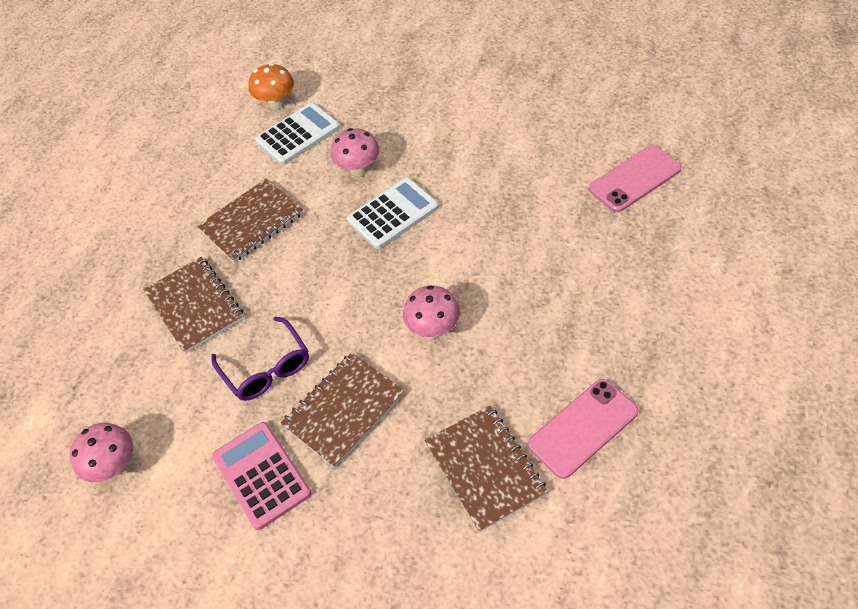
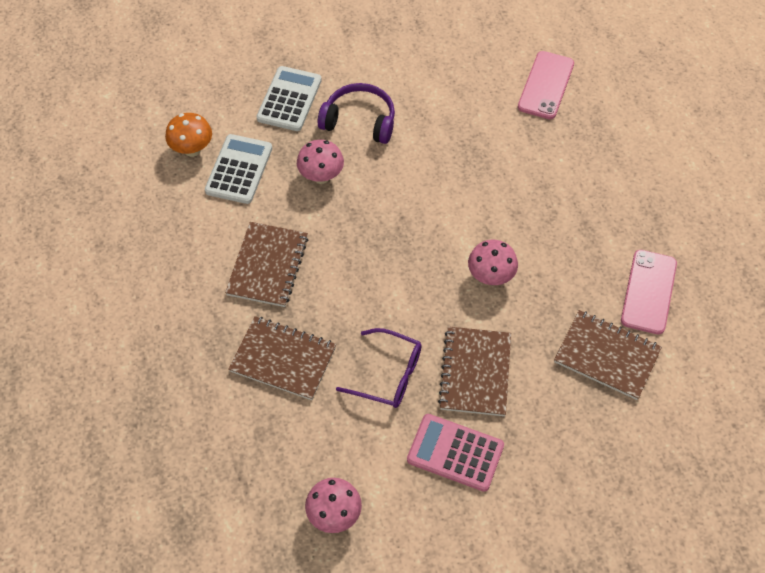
camera: 40 degrees left, 5 degrees up
(393, 214) = (383, 201): white calculator -> white calculator (289, 99)
(431, 137) = (359, 120): none -> purple headphones

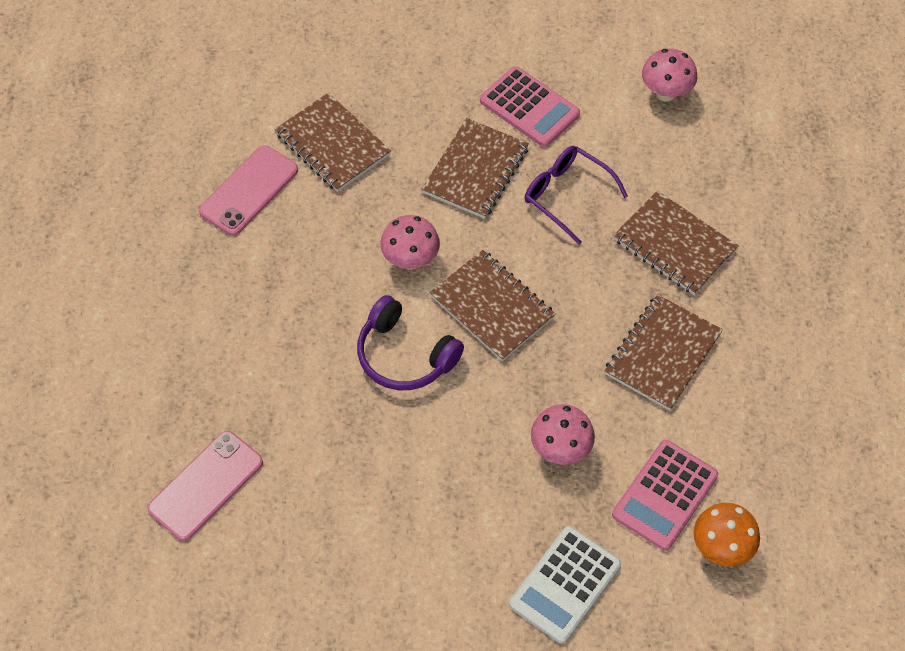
camera: 160 degrees left, 0 degrees up
(239, 169) = (664, 495): white calculator -> pink calculator
(359, 120) = (480, 516): purple headphones -> purple headphones (404, 356)
(411, 260) = (492, 307): none -> brown notebook

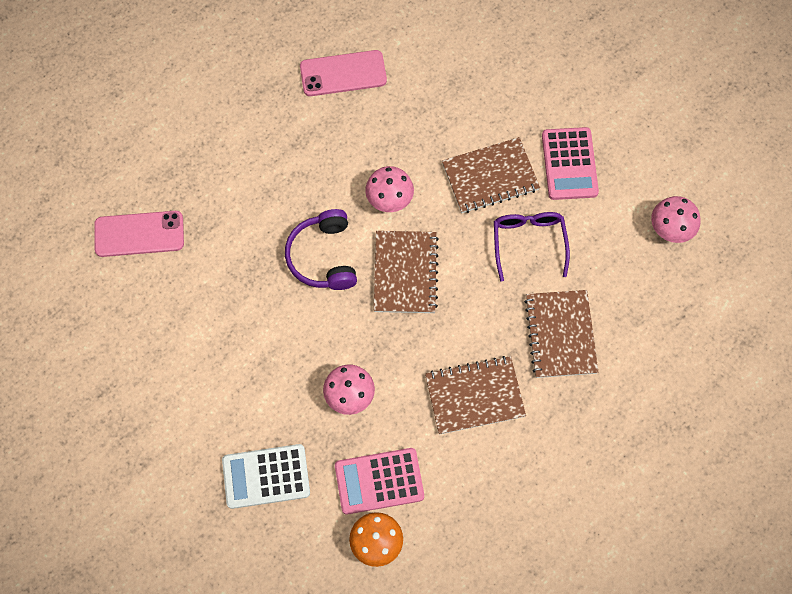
camera: 45 degrees right, 10 degrees up
(332, 144) = (422, 85): brown notebook -> none

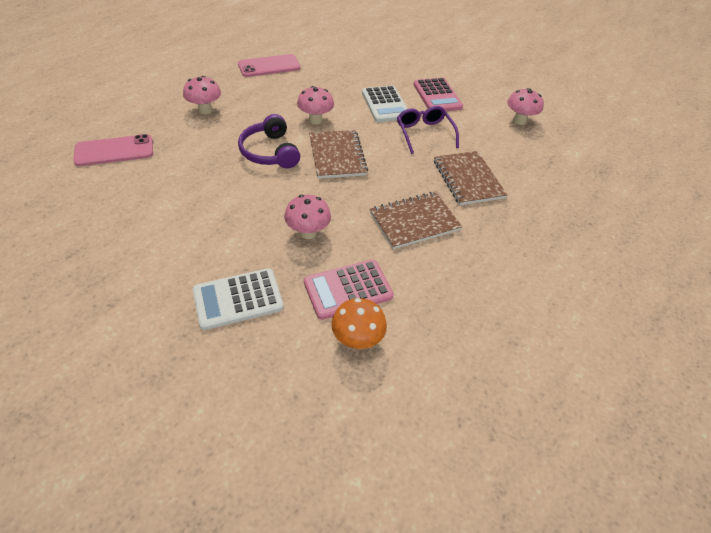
camera: 15 degrees left, 20 degrees down
(249, 166) = (205, 110): none -> pink mushroom
(490, 177) = (385, 105): brown notebook -> white calculator

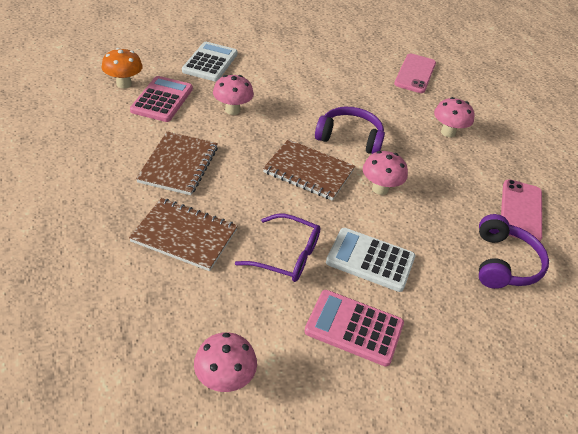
camera: 125 degrees right, 5 degrees down
(326, 64) = (504, 263): none -> purple headphones

